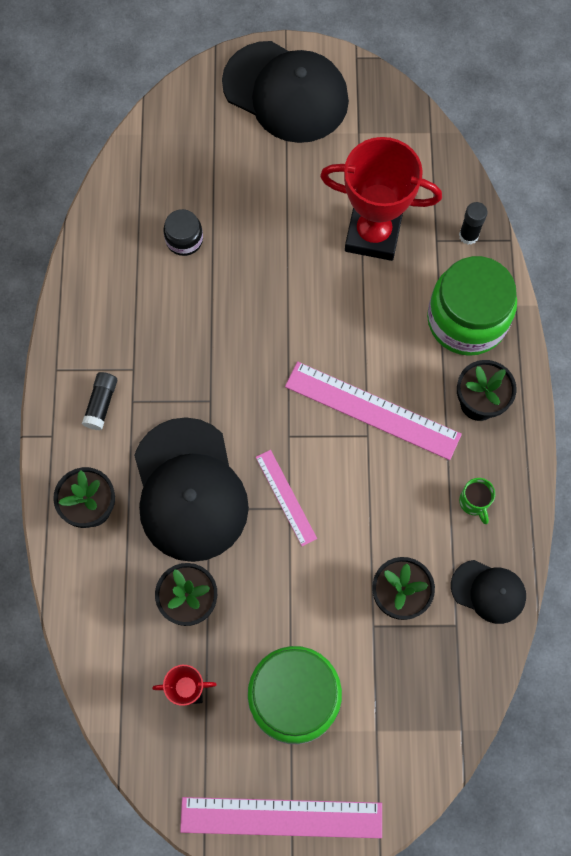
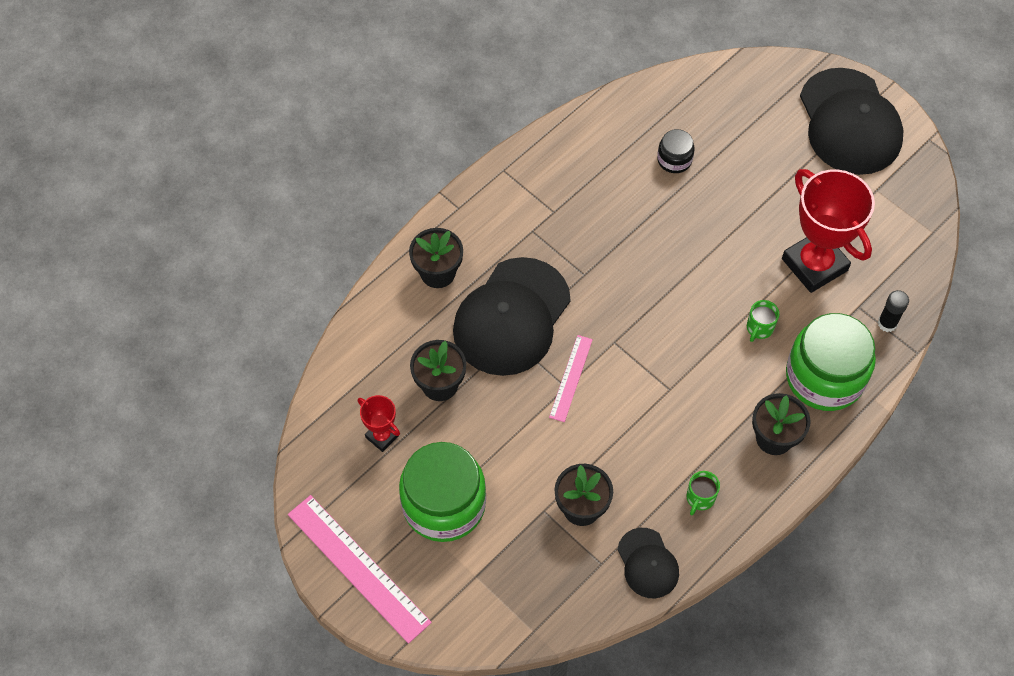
camera: 45 degrees right, 10 degrees down
(101, 404) = (510, 215): black glue stick -> none
(372, 410) = (690, 376): pink ruler -> none
(383, 324) = (759, 328): none -> green mug

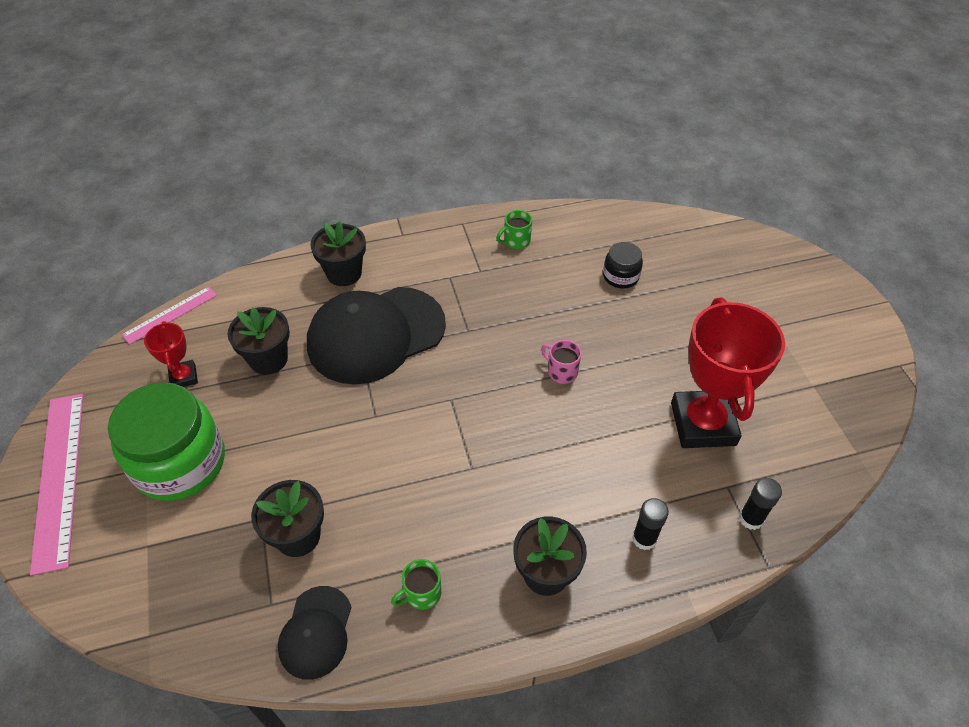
camera: 30 degrees right, 10 degrees down
(571, 378) = (386, 410): pink ruler -> pink ruler (170, 315)
(683, 274) = (561, 372): none -> pink mug
(759, 328) = (604, 456): green mug -> green mug (516, 241)
(824, 377) = (644, 539): green jar -> black glue stick
(849, 122) = (819, 316): black cap -> none

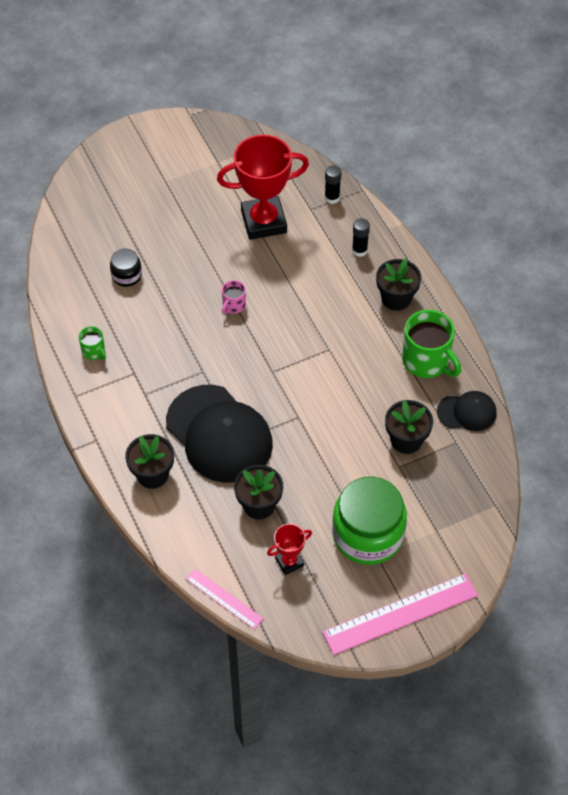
camera: 100 degrees left, 5 degrees up
(422, 593) = (427, 361): green mug -> green mug, size x2.01

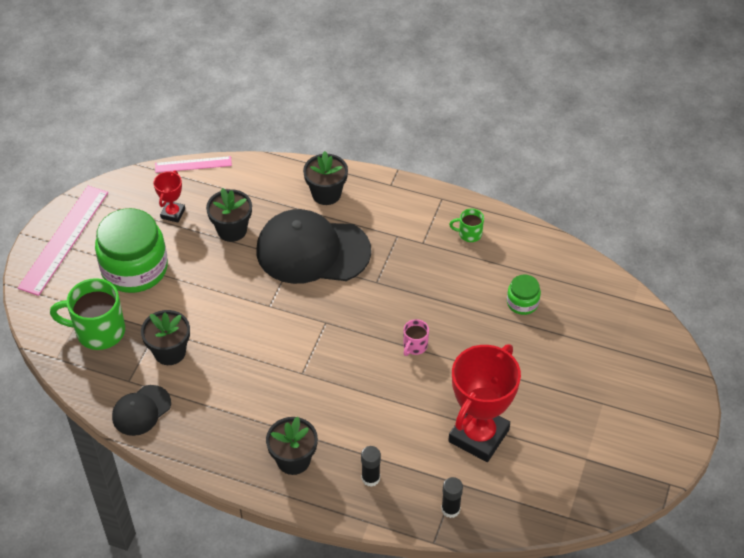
camera: 135 degrees right, 5 degrees down
(126, 275) = (522, 303): black jar -> green jar
(233, 305) = (414, 346): pink mug -> pink mug turned 135 degrees counterclockwise
(427, 361) = (213, 426): green mug -> green mug (98, 331)

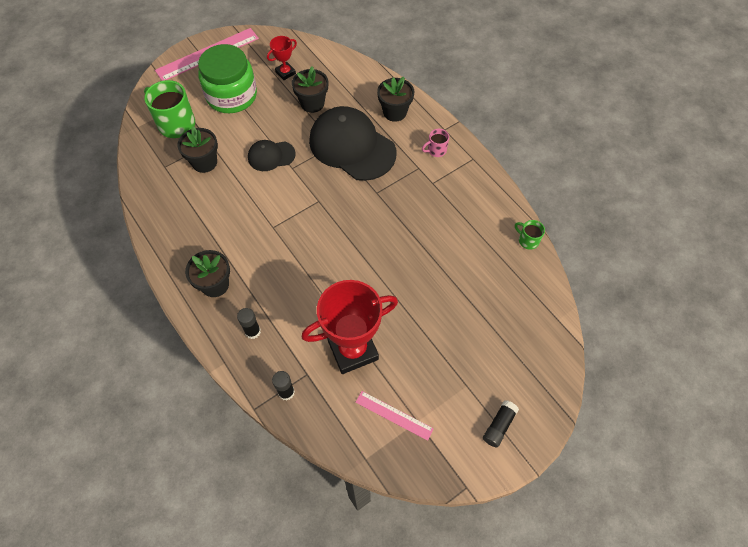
camera: 35 degrees right, 10 degrees up
(141, 410) = (154, 191): black cap -> black cap (271, 156)
(193, 164) = (325, 47): pink ruler -> pink ruler (394, 415)
(414, 346) = (364, 254): pink mug -> pink mug (436, 150)
(469, 234) = (471, 195): green mug -> green mug (527, 240)
(522, 303) = (468, 269): green jar -> none
(656, 418) = (499, 426): none -> black glue stick

